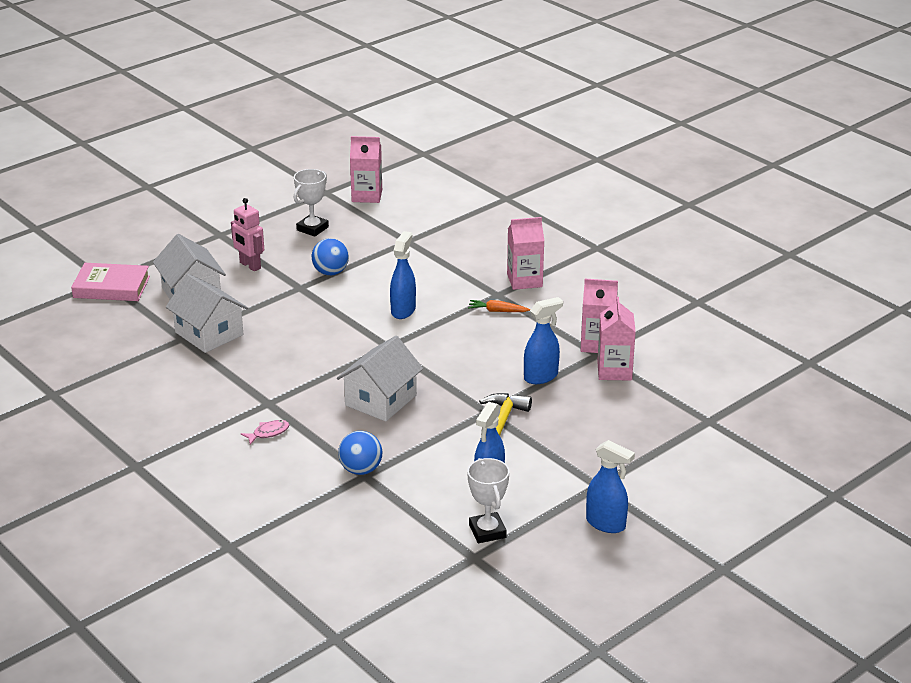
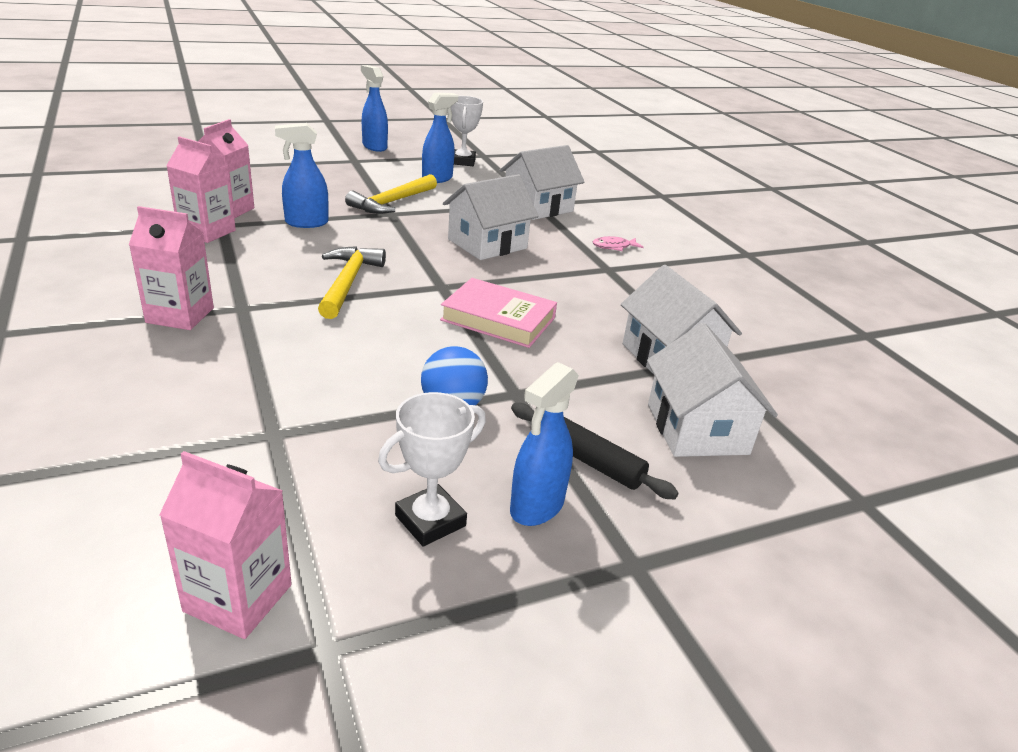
camera: 165 degrees left, 0 degrees up
(111, 287) = (844, 482): pink book -> pink book (498, 319)
(250, 265) = (587, 460): pink robot -> black rolling pin
(361, 470) = (538, 207): blue ball -> white house
(403, 310) = (388, 320): blue spray bottle -> blue spray bottle (536, 507)
(453, 330) = (348, 282): none -> yellow hammer
(497, 311) = (269, 289): orange carrot -> none

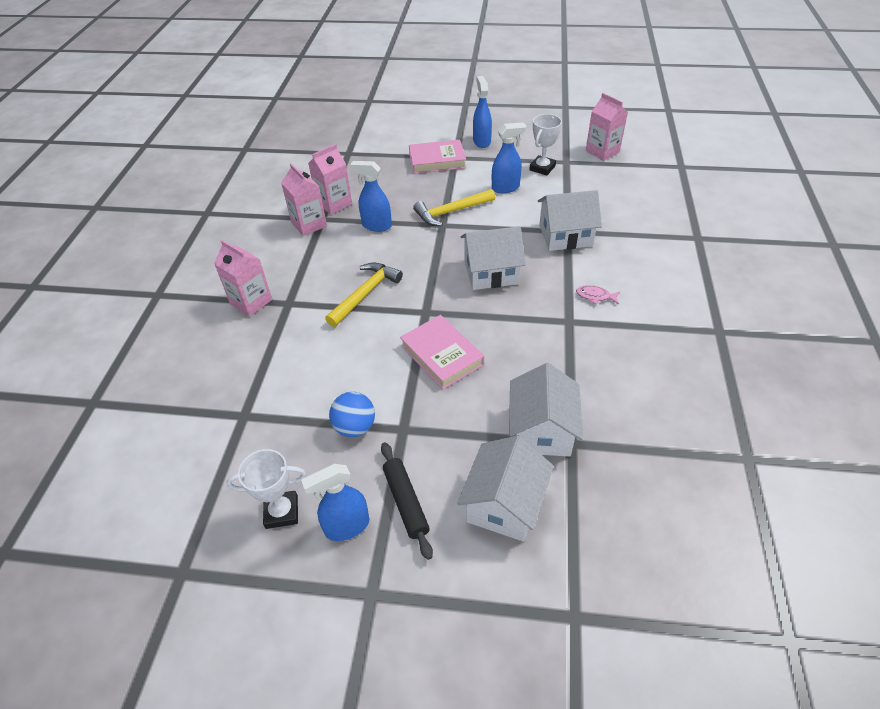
camera: 35 degrees right, 15 degrees up
(238, 598) = (163, 523): pink carton -> pink carton (602, 151)
(334, 164) = (437, 160): none -> pink book

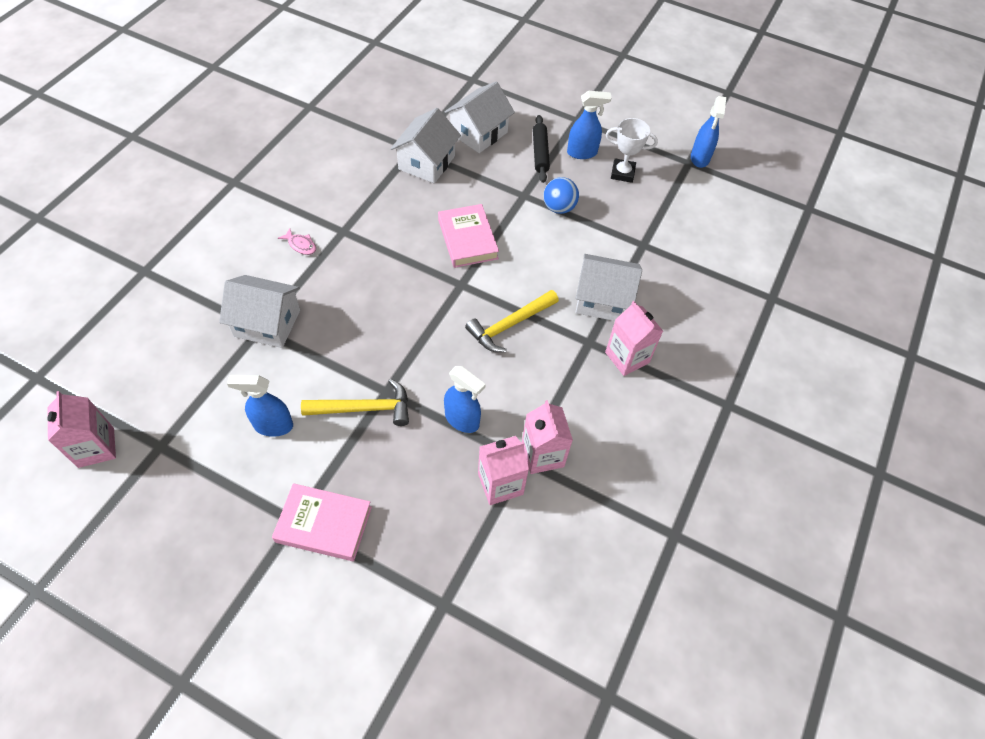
camera: 165 degrees left, 10 degrees up
(481, 141) = (233, 546): blue spray bottle -> blue spray bottle (700, 158)
(491, 272) = (375, 305): white house -> white house (603, 300)
(542, 168) = (200, 446): white trophy -> none

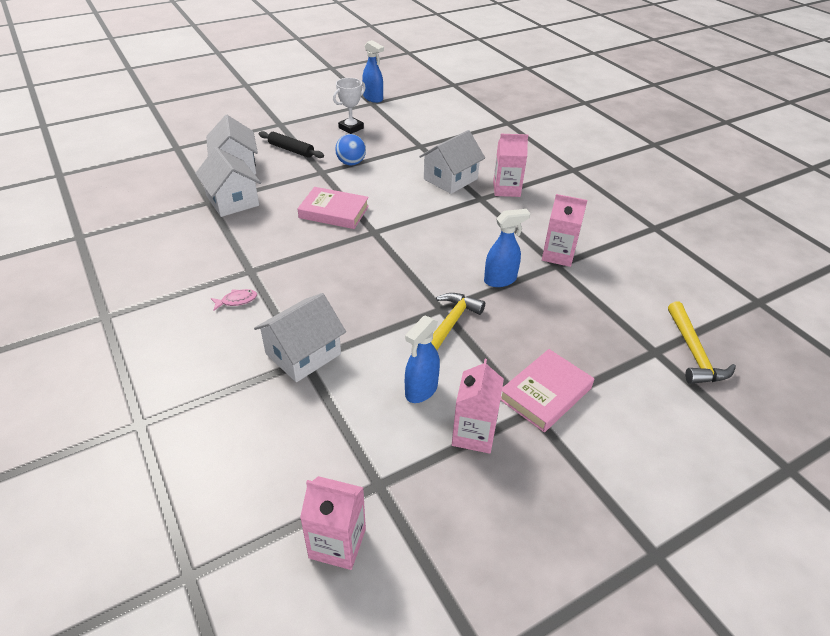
camera: 55 degrees left, 15 degrees down
(500, 484) = (569, 284): pink carton -> pink carton (473, 434)
(510, 325) = (434, 225): yellow hammer -> yellow hammer (693, 352)
(582, 153) = (313, 134): blue spray bottle -> none

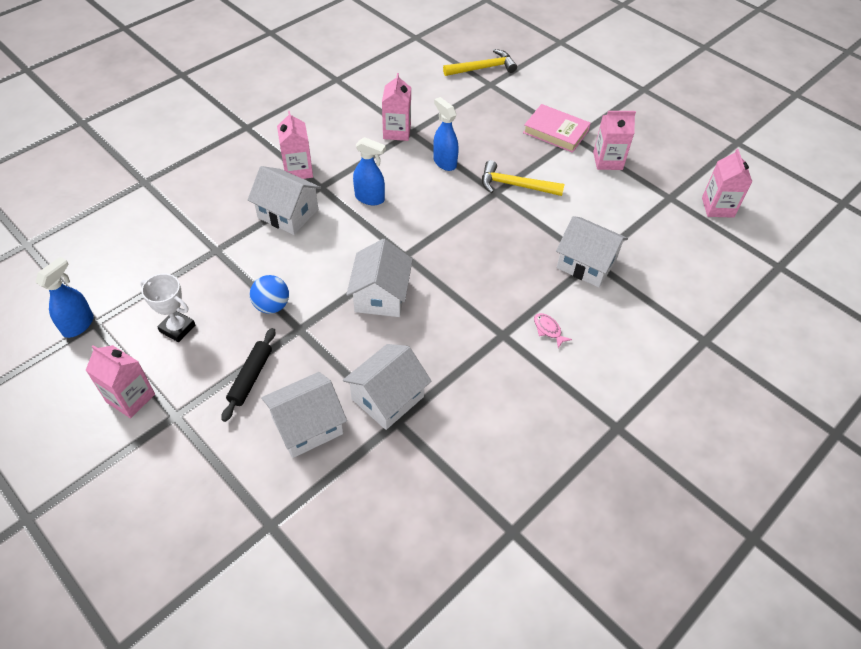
camera: 105 degrees left, 10 degrees up
(304, 112) = (131, 398): none -> pink carton
(334, 212) = (381, 295): pink book -> white house
(421, 390) = (586, 190): blue spray bottle -> blue spray bottle (370, 198)

